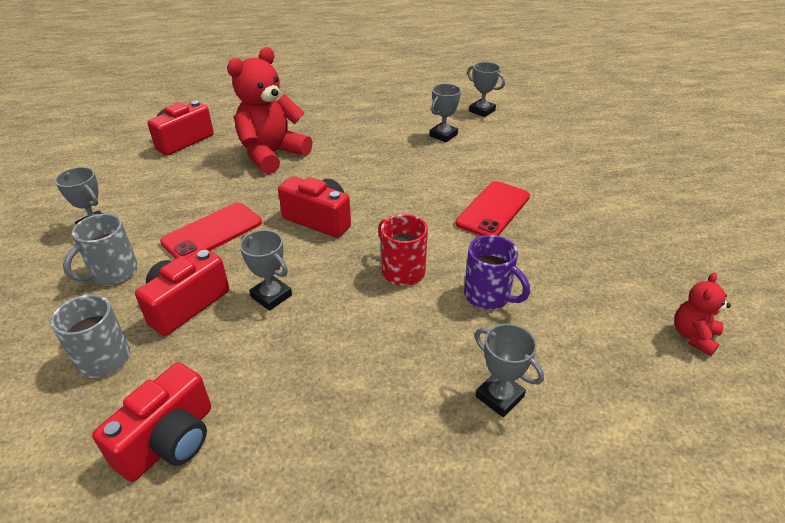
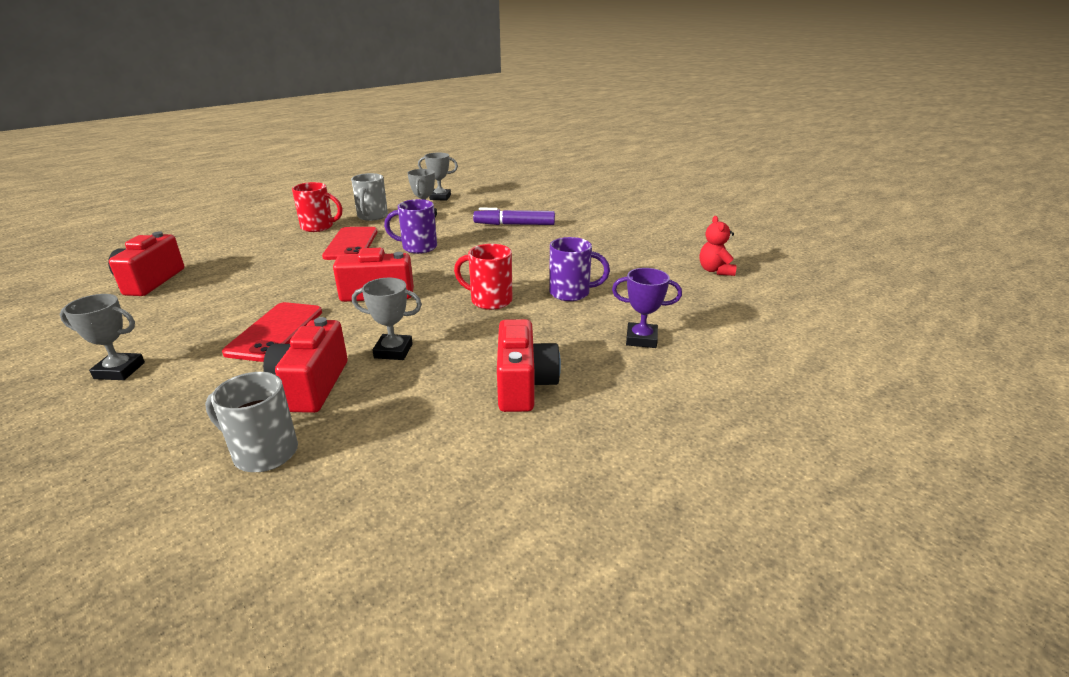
camera: 35 degrees left, 10 degrees down
(113, 273) = (192, 394): grey mug -> grey mug (372, 216)
(169, 441) = (414, 472): red camera -> red camera (524, 385)
(272, 155) = (273, 266): red teddy bear -> none
(344, 118) = (318, 227): none -> red mug
(401, 174) = (418, 247): none -> purple mug
(493, 210) = (518, 248): red phone -> red phone (351, 244)
(499, 397) = (641, 339): grey trophy -> purple trophy
(521, 174) = (514, 224): none -> purple marker

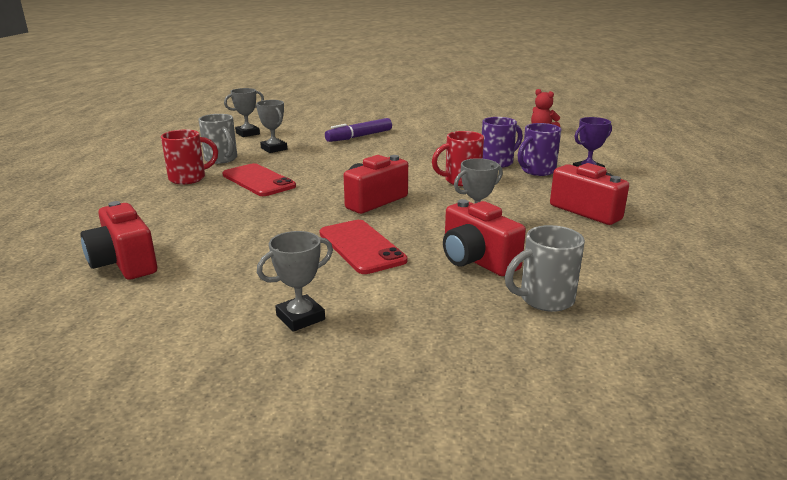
camera: 40 degrees left, 5 degrees down
(418, 247) = (324, 168): purple mug -> purple mug (537, 171)

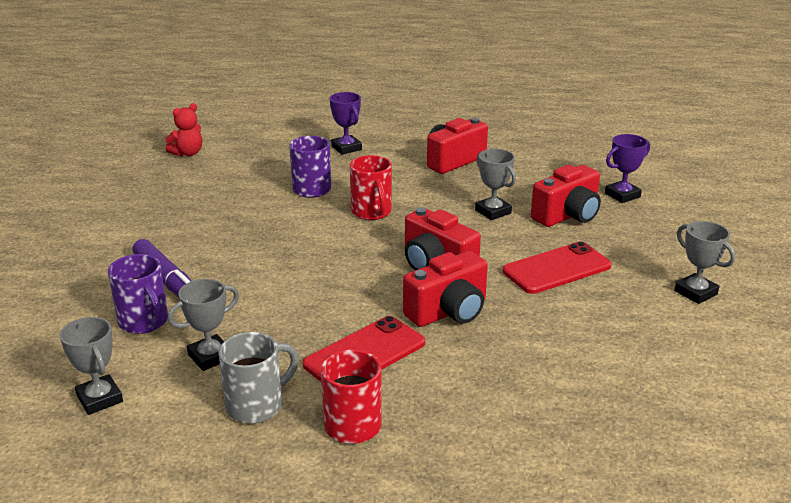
camera: 90 degrees left, 5 degrees up
(124, 263) = (641, 417): red camera -> red camera (449, 311)
(537, 171) = (343, 171): purple mug -> purple mug (144, 322)
(544, 299) = (622, 195): grey mug -> purple trophy

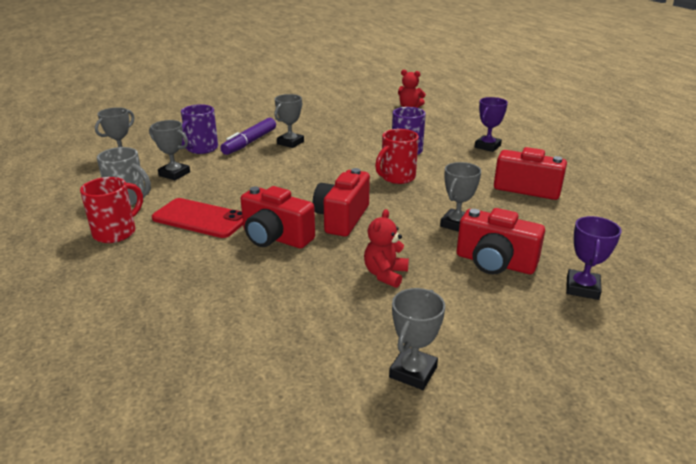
camera: 65 degrees right, 0 degrees up
(204, 252) = (290, 143): none -> grey trophy
(556, 268) = (385, 274): red phone -> red teddy bear
(622, 195) = (582, 288): purple trophy -> purple trophy turned 75 degrees clockwise

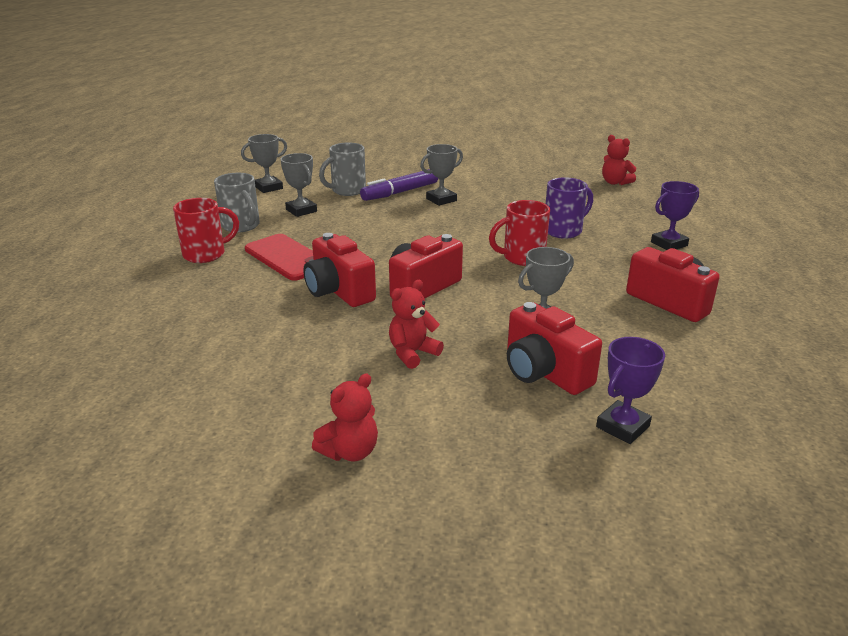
camera: 25 degrees right, 0 degrees up
(201, 149) = (347, 191): purple mug -> grey mug
(413, 372) = (350, 451): grey trophy -> red teddy bear

